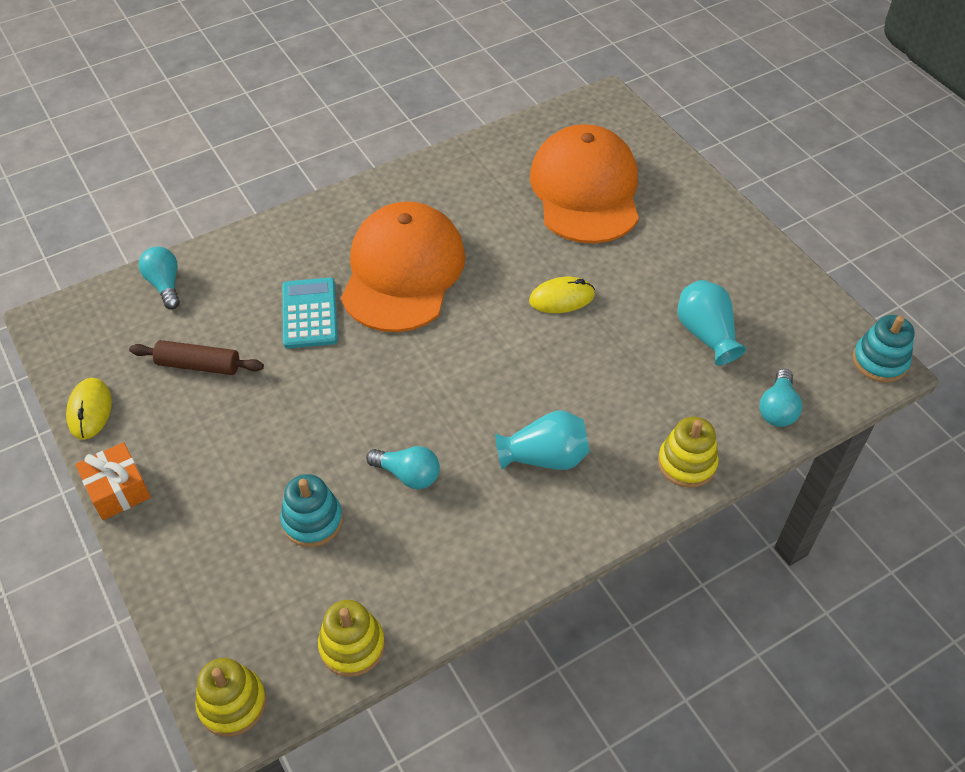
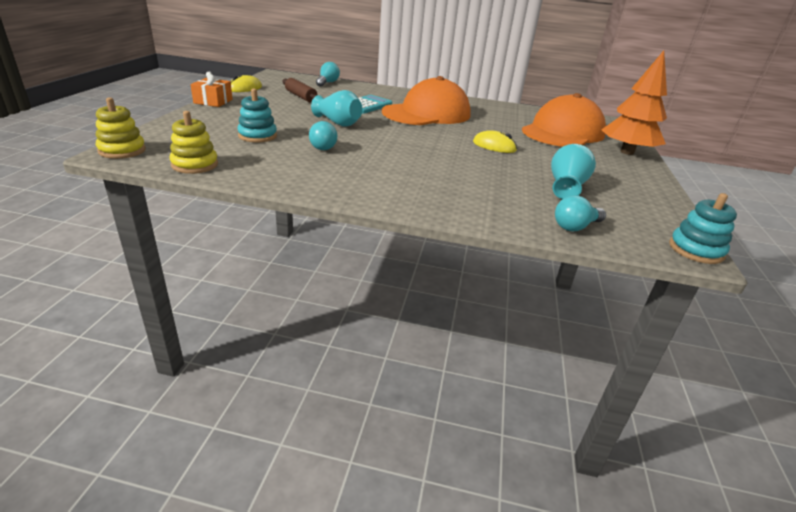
camera: 40 degrees right, 20 degrees down
(545, 457) = (395, 172): turquoise vase -> turquoise vase (338, 123)
(683, 190) = (627, 152): none -> orange tree
(687, 463) = (474, 211): yellow stacking toy -> none

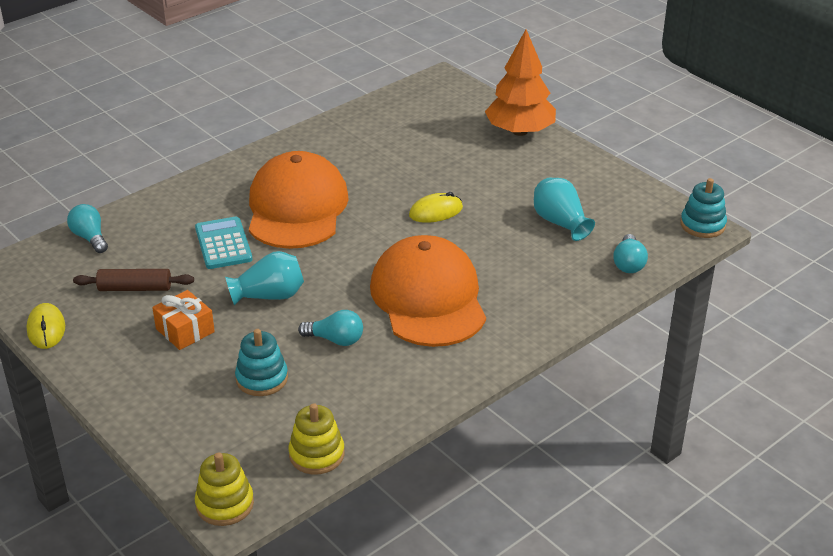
camera: 50 degrees left, 5 degrees up
(213, 101) = (86, 378): orange gift -> orange gift (185, 330)
(563, 132) = (438, 139): orange cap -> orange cap (428, 298)

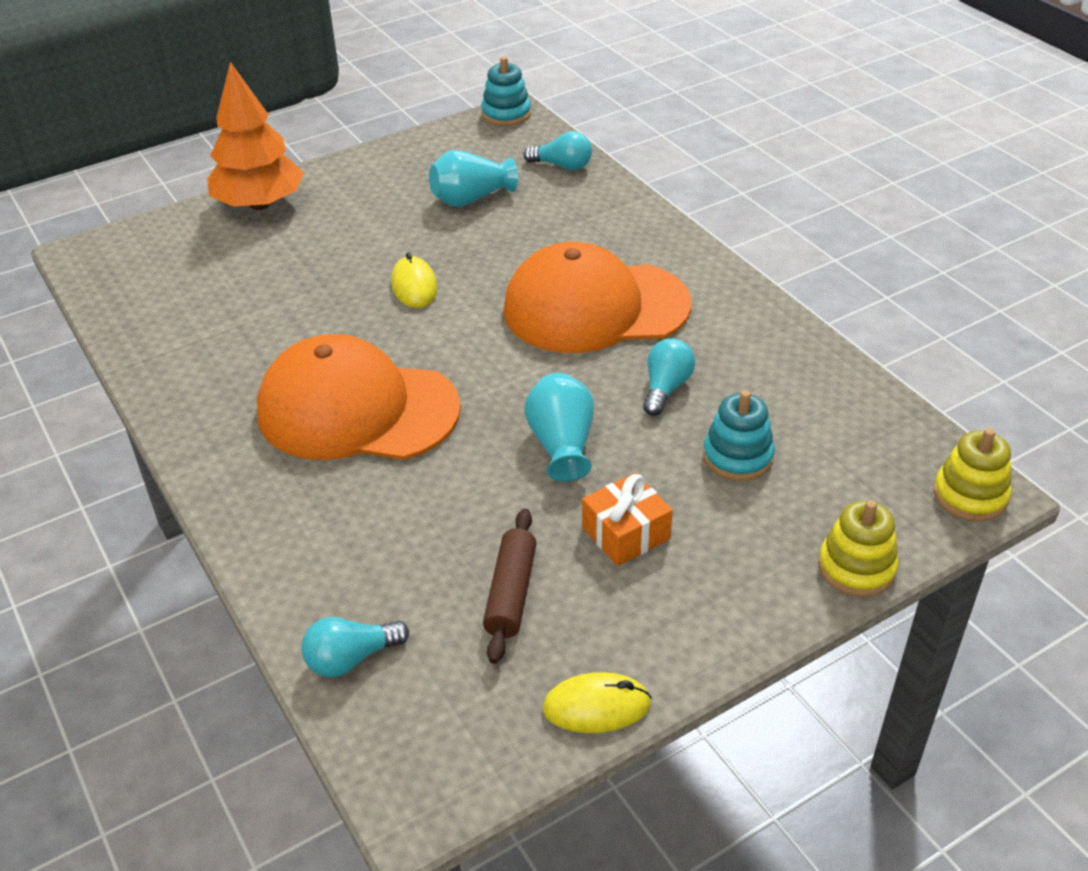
camera: 80 degrees left, 5 degrees up
(223, 244) = (422, 489): turquoise calculator -> none
(316, 454) = (878, 414): yellow stacking toy -> yellow stacking toy (856, 568)

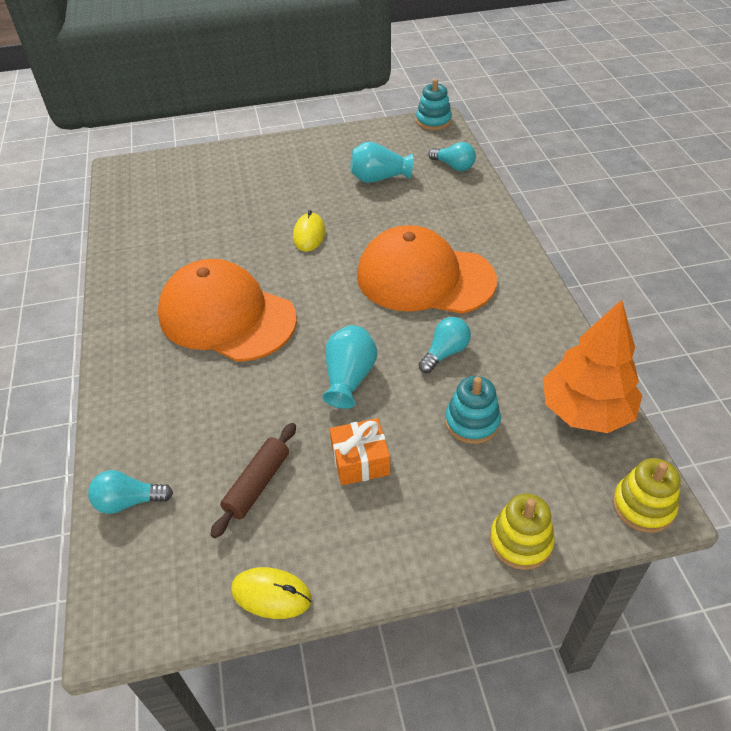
camera: 20 degrees right, 5 degrees up
(259, 204) = (241, 156): orange tree -> orange tree (585, 411)

